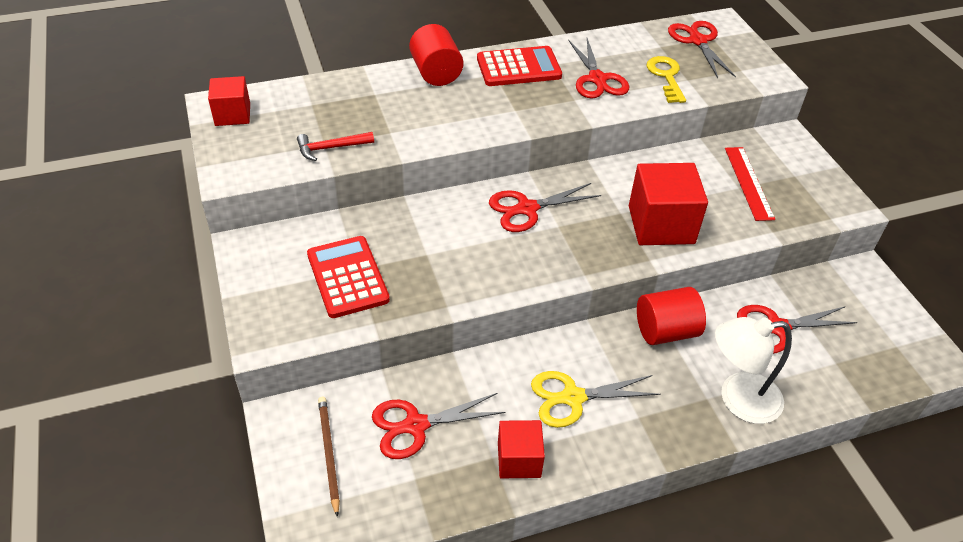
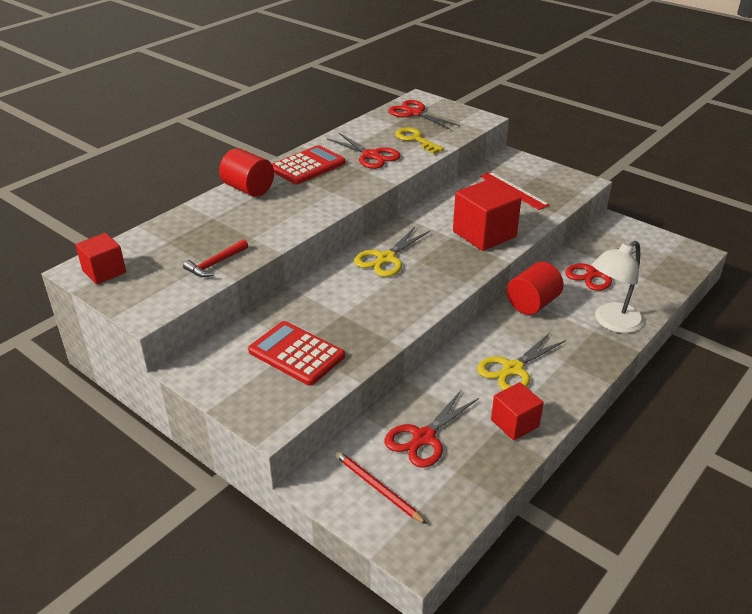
camera: 30 degrees left, 10 degrees down
(329, 454) = (377, 488): brown pencil -> red pencil
(527, 209) = (386, 259): red scissors -> yellow scissors

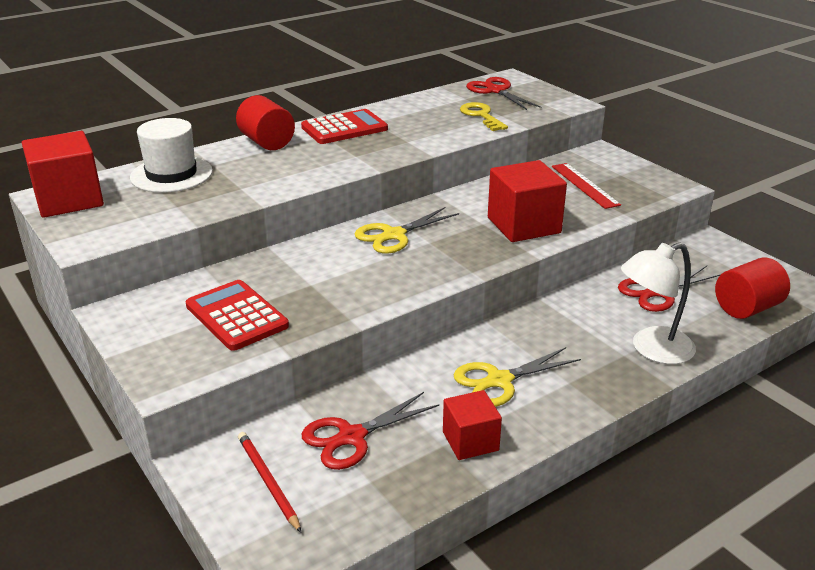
camera: 15 degrees right, 5 degrees down
(104, 271) = (69, 200): red cube -> red cube, size x1.65
(182, 233) = (171, 174): none -> white hat
(215, 264) = (185, 208): red hammer -> none
(371, 155) = (421, 126): red scissors -> none
(532, 304) = (560, 314): red cylinder -> red cylinder (747, 308)

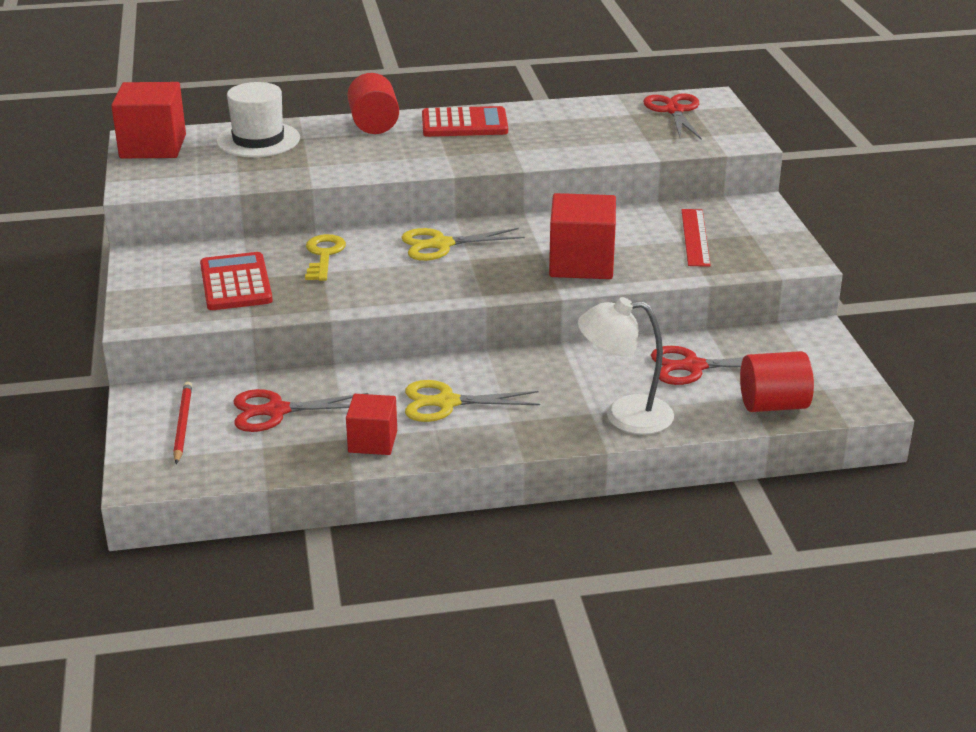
camera: 25 degrees right, 0 degrees up
(481, 116) = (623, 137): yellow key -> yellow key (323, 255)

